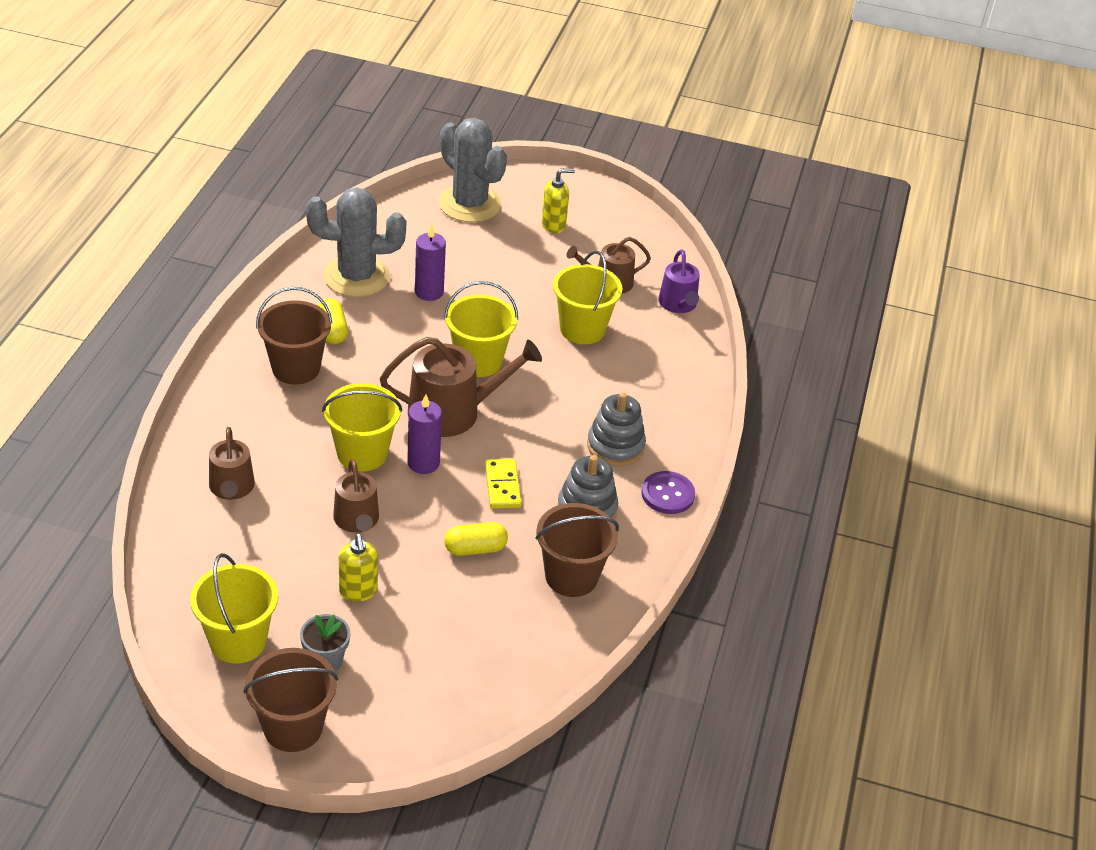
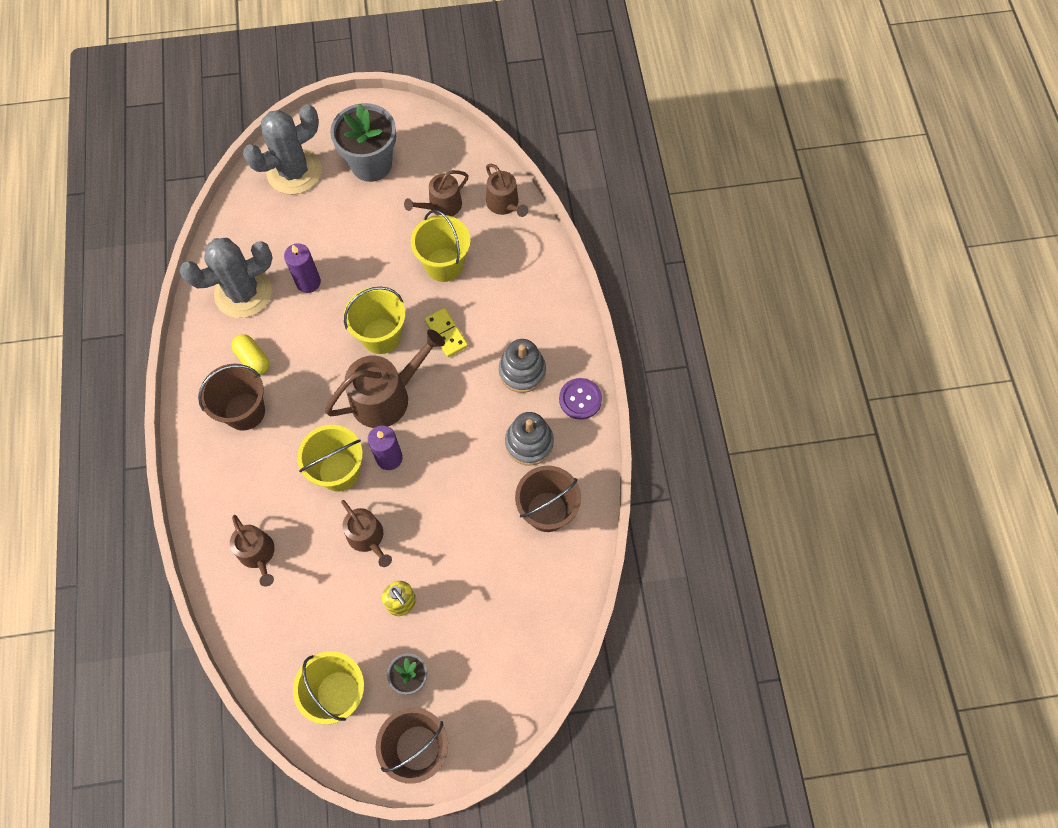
camera: 20 degrees left, 25 degrees up
(469, 204) = (294, 172): grey cactus -> grey cactus turned 60 degrees counterclockwise
(475, 548) = (467, 520): yellow capsule -> none
(502, 486) = (458, 451): yellow domino -> yellow domino (446, 333)
(553, 225) = (371, 164): yellow soap dispenser -> grey flower pot
(678, 304) = (504, 204): purple watering can -> brown watering can

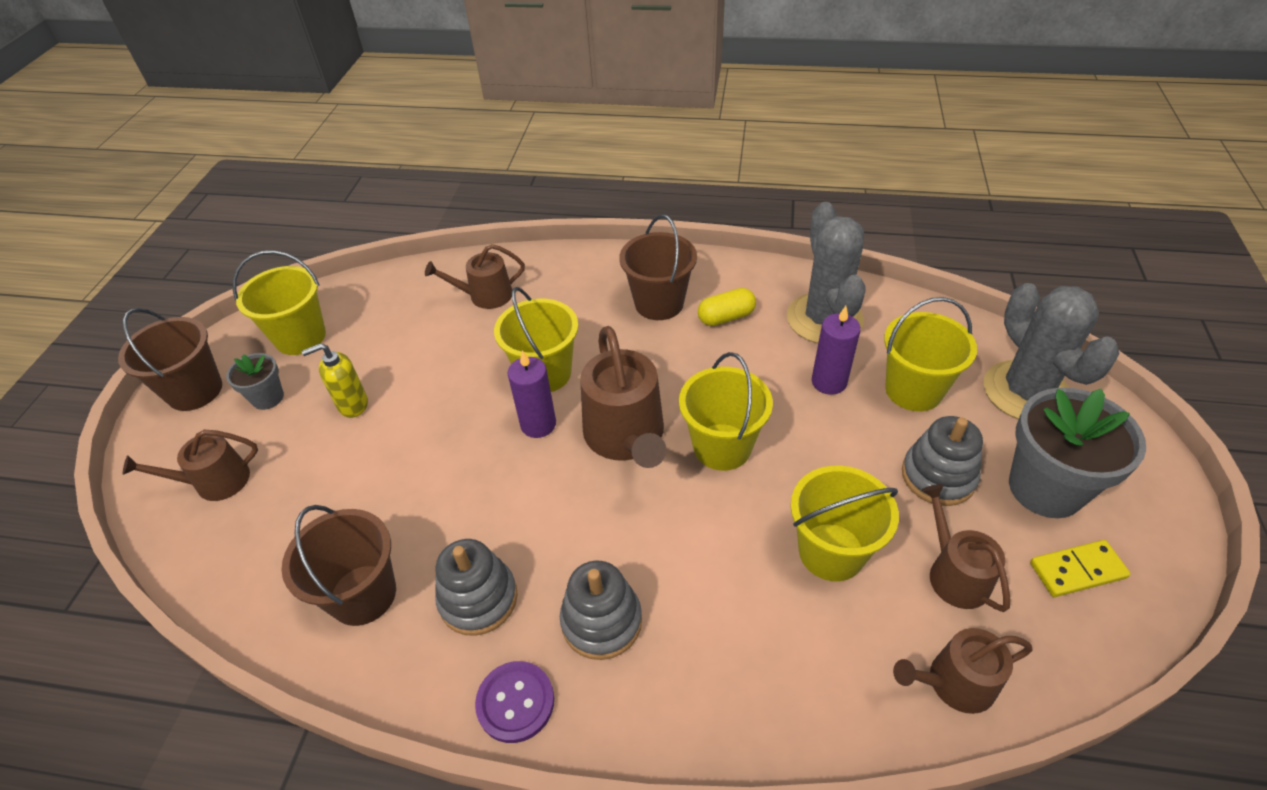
camera: 110 degrees right, 20 degrees down
(305, 233) = (913, 390): none -> yellow bucket
(368, 538) = (448, 387): brown watering can -> brown watering can (215, 482)
(375, 216) = (938, 476): none -> grey stacking toy
(446, 333) = (703, 528): yellow domino -> yellow domino (1077, 570)

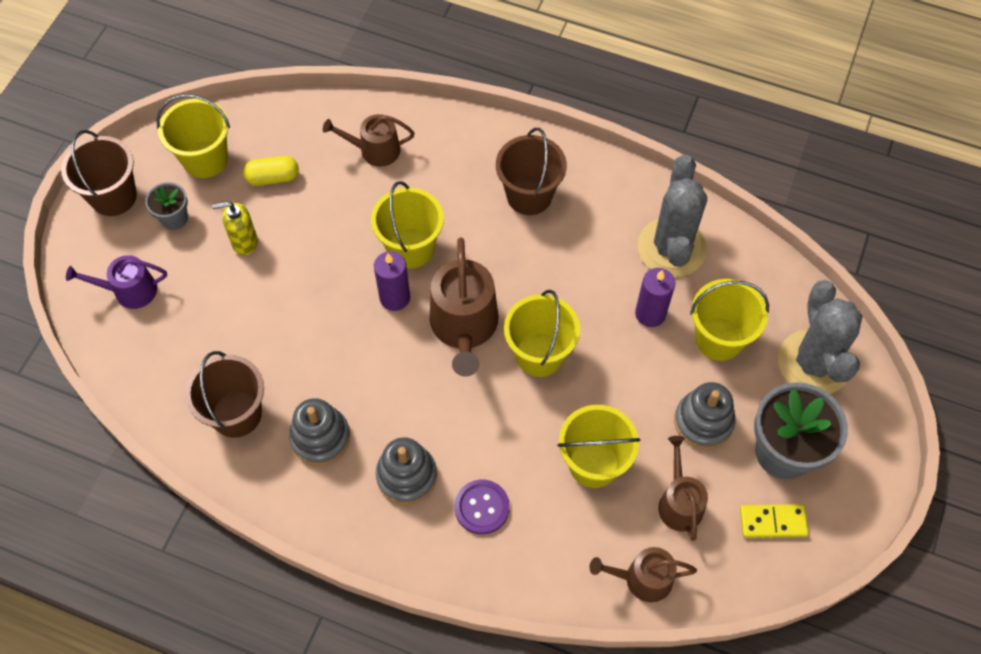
camera: 10 degrees right, 15 degrees up
(215, 482) = (129, 291): brown watering can -> purple watering can
(515, 702) = (333, 519): purple button -> purple button (482, 507)
(726, 317) = (584, 225): yellow capsule -> yellow capsule (273, 178)

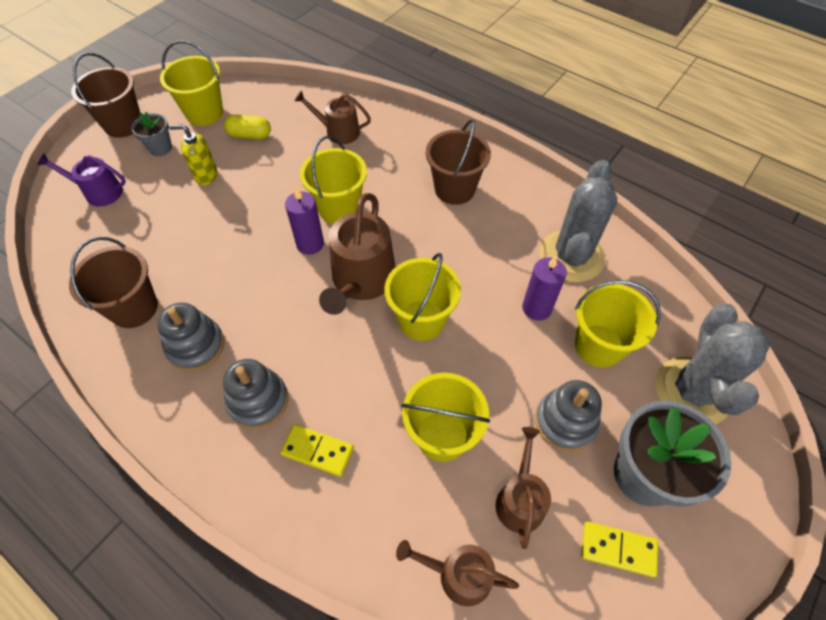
camera: 15 degrees right, 5 degrees down
(482, 507) = (317, 451): purple button -> yellow domino

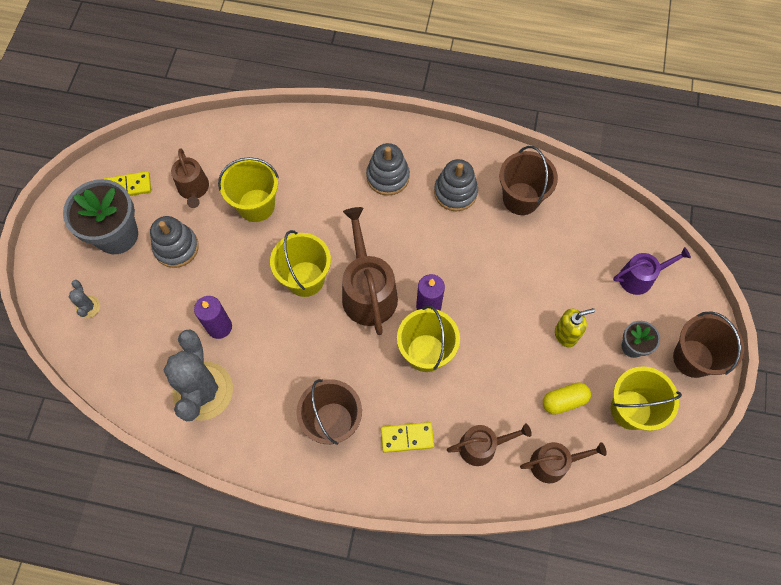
camera: 155 degrees right, 10 degrees up
(317, 451) = (331, 165): yellow domino -> yellow domino (407, 438)
(458, 575) = (218, 138): brown watering can -> brown watering can (553, 463)
(598, 345) = (163, 315): yellow bucket -> none
(692, 391) = (88, 307): grey cactus -> grey cactus, size x0.42

